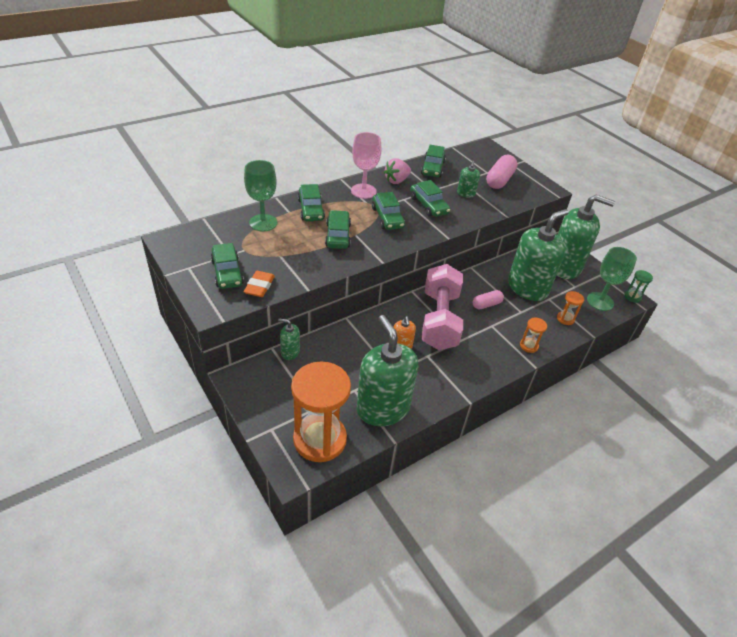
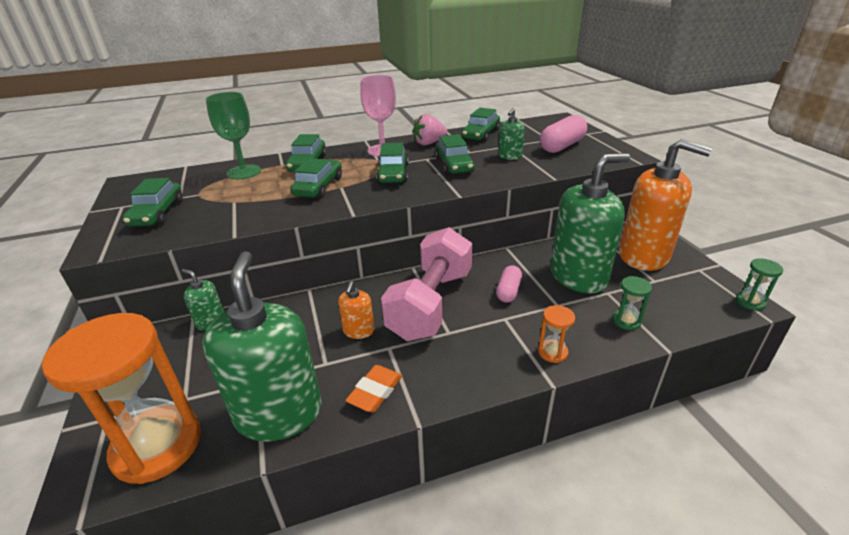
camera: 20 degrees right, 10 degrees down
(259, 286) = (179, 229): orange eraser -> orange eraser (375, 392)
(486, 304) = (508, 291): pink capsule -> pink capsule turned 60 degrees counterclockwise
(564, 267) = (644, 256): green soap dispenser -> orange soap dispenser
(565, 319) = (626, 321): orange hourglass -> green hourglass
(600, 301) = (691, 303): green goblet -> none

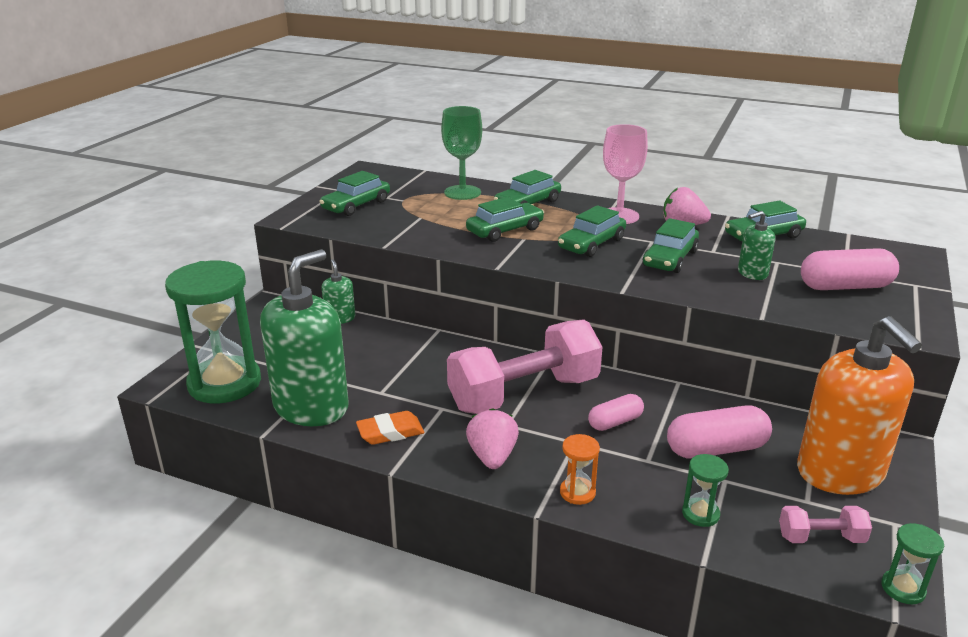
camera: 40 degrees right, 5 degrees down
(157, 446) = (224, 383): orange hourglass -> green hourglass
(358, 331) = (435, 383): orange soap dispenser -> none
(471, 362) = (492, 457): none -> pink strawberry
(578, 276) = (716, 449): green soap dispenser -> pink capsule
(688, 297) = (821, 538): none -> pink dumbbell

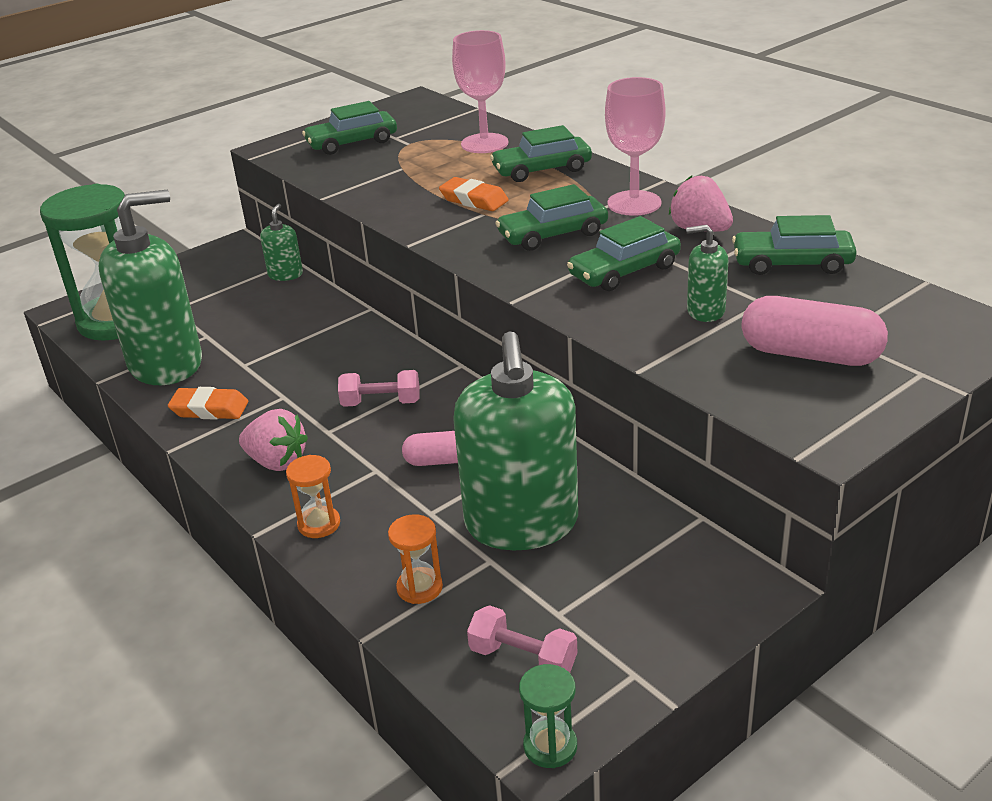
camera: 30 degrees right, 5 degrees up
(462, 192) = (484, 143): green goblet -> pink goblet
(492, 457) = (277, 462): pink strawberry -> pink strawberry turned 90 degrees clockwise
(505, 230) = (474, 200): green car -> orange eraser
(524, 394) = (381, 403): pink dumbbell -> pink dumbbell, size x0.43
(700, 514) = (419, 588): green hourglass -> orange hourglass
(716, 449) = (521, 523): pink capsule -> green soap dispenser
(840, 472) = (640, 595): orange soap dispenser -> none

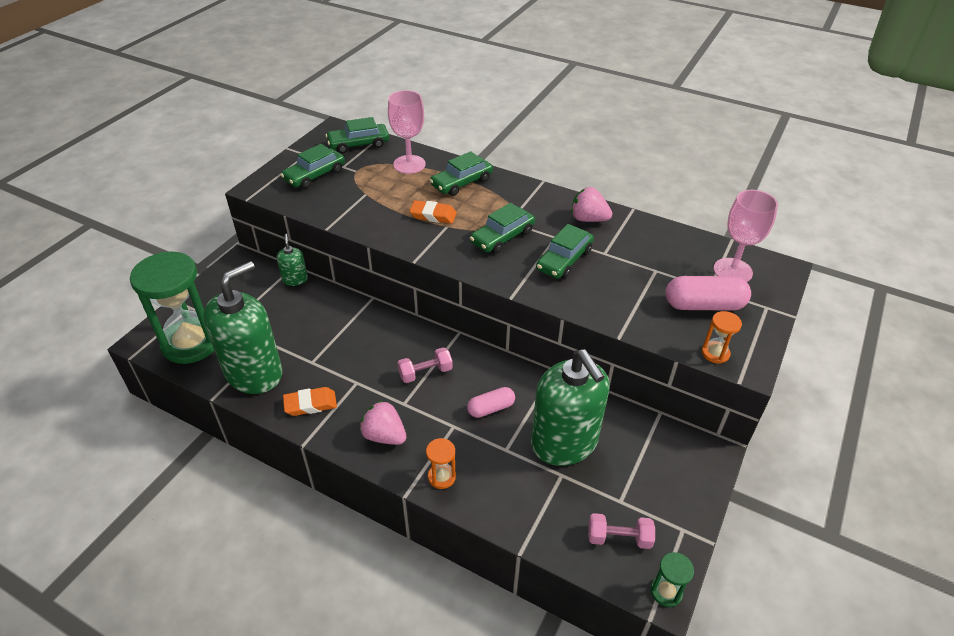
camera: 25 degrees left, 10 degrees up
(277, 462) = (384, 436): pink strawberry -> pink strawberry turned 150 degrees counterclockwise
(419, 588) = (532, 506): orange hourglass -> orange hourglass (715, 353)
(634, 203) = (537, 203): pink goblet -> pink goblet (732, 271)
(705, 311) = (629, 283): green soap dispenser -> none
(792, 263) = (655, 237): green car -> green car (358, 144)

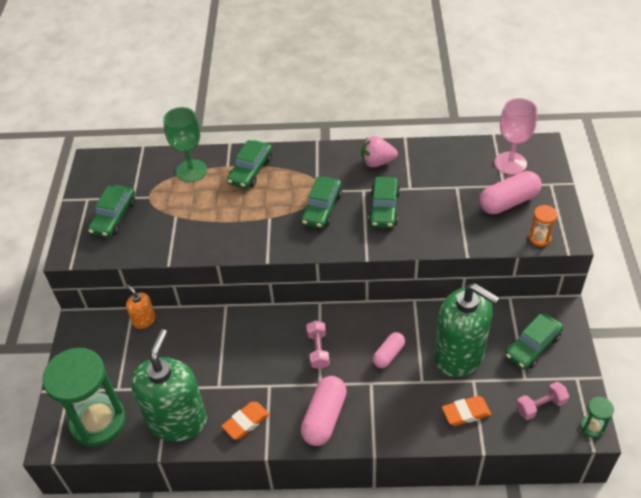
camera: 25 degrees left, 5 degrees up
(295, 279) = (144, 320): green soap dispenser -> orange soap dispenser
(358, 144) = (128, 168): green car -> green car (533, 346)
(384, 436) = (324, 417): pink strawberry -> pink capsule
(409, 164) = (191, 171): pink goblet -> green goblet
(425, 372) = (318, 350): pink dumbbell -> pink dumbbell turned 45 degrees counterclockwise
(433, 215) = (250, 212): orange eraser -> orange eraser (466, 413)
(441, 477) = (390, 427): orange hourglass -> none

